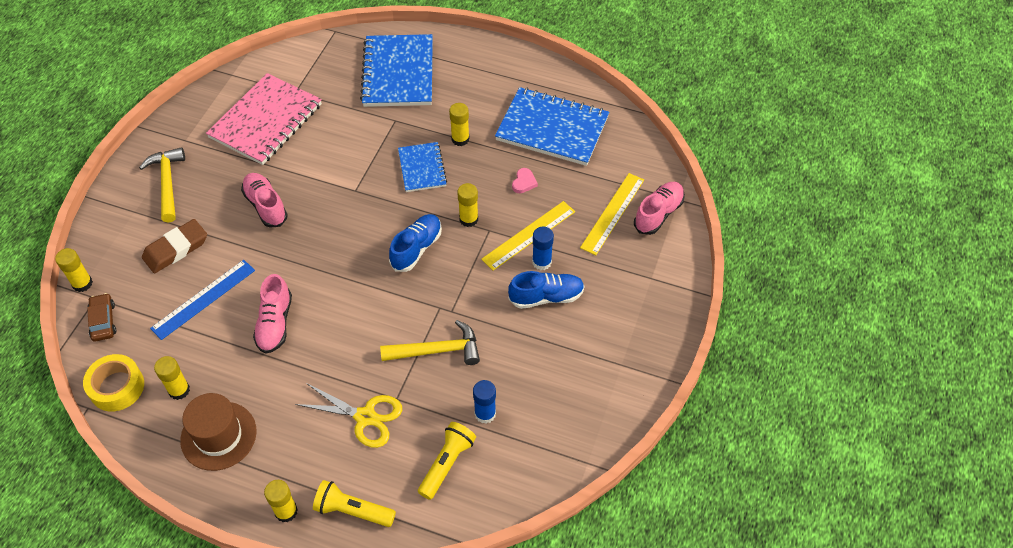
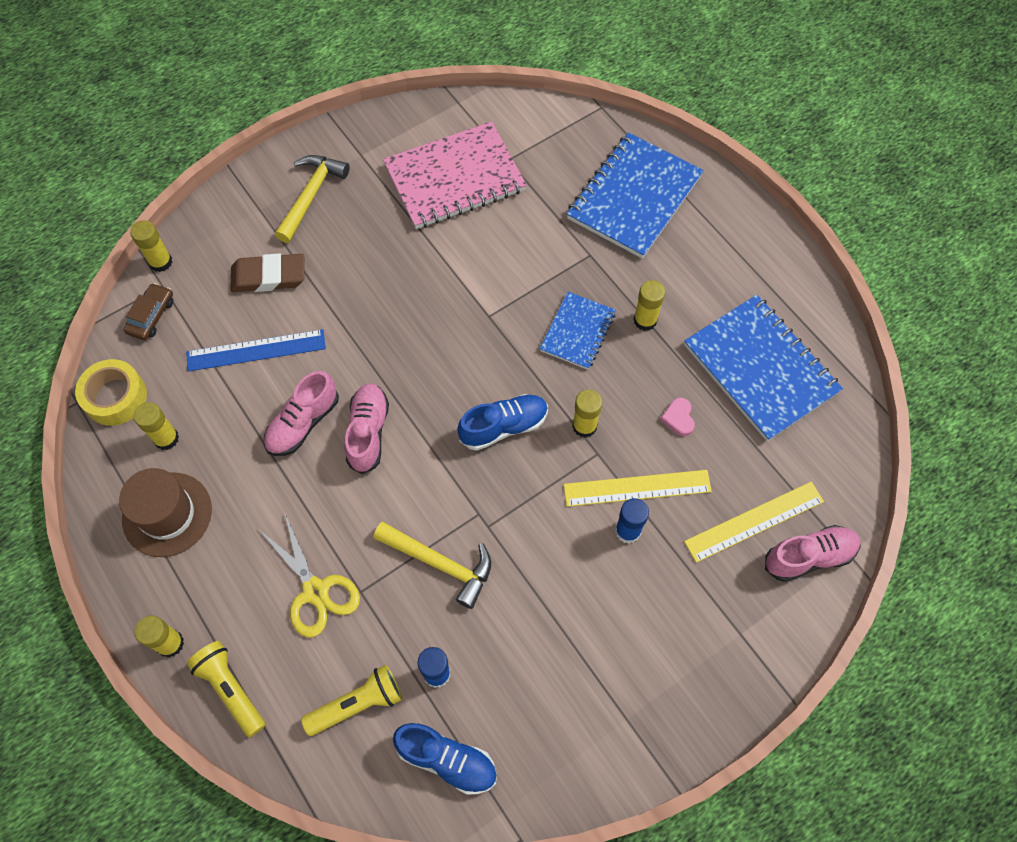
camera: 35 degrees right, 10 degrees up
(266, 206) = (386, 279): pink shoe -> pink shoe (368, 432)
(524, 182) = (678, 418): pink heart -> pink heart turned 120 degrees clockwise
(546, 297) = (602, 578): blue shoe -> blue shoe (447, 760)

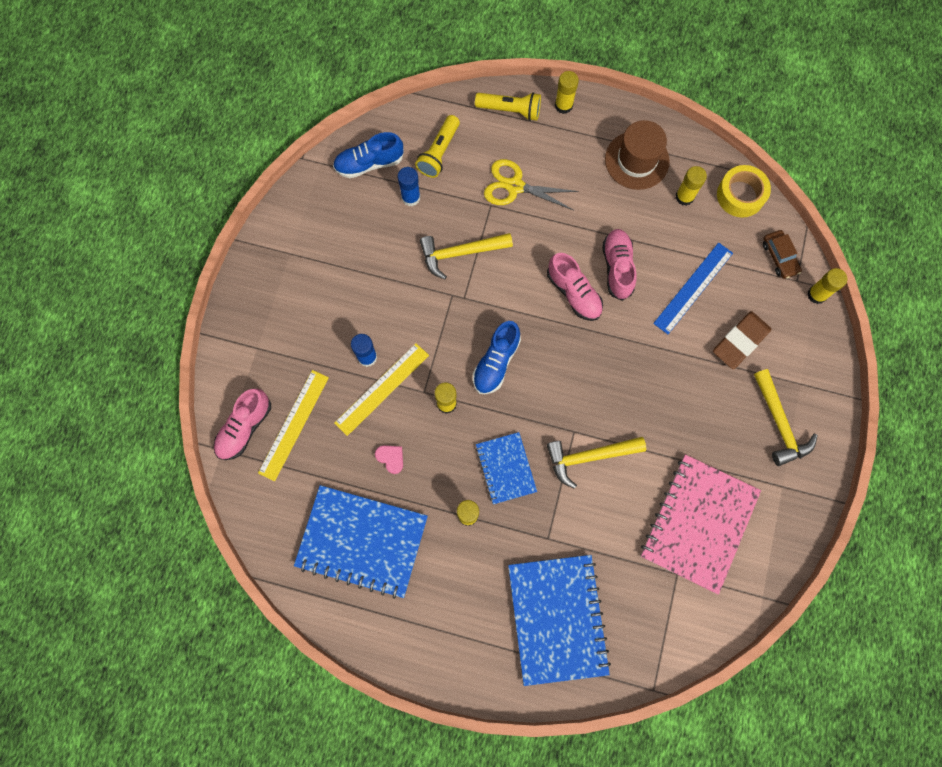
camera: 140 degrees right, 10 degrees up
(495, 287) = (589, 457): none -> yellow hammer

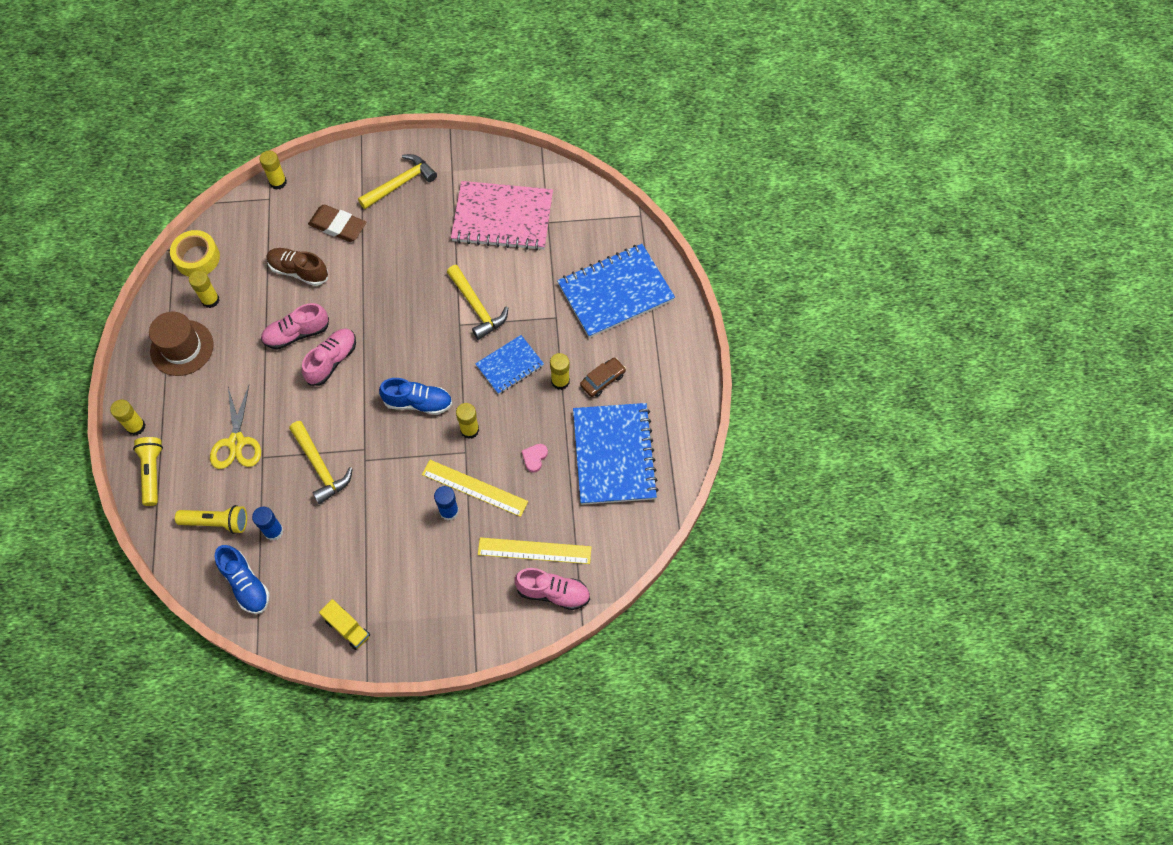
camera: 110 degrees left, 10 degrees down
(292, 236) = (347, 628): none -> yellow truck
(693, 288) = (299, 271): blue ruler -> brown shoe
(779, 257) = (250, 216): brown car -> brown car (603, 380)

